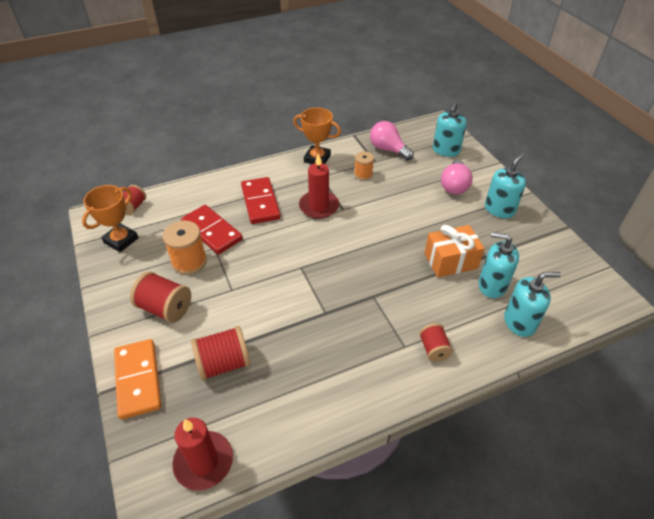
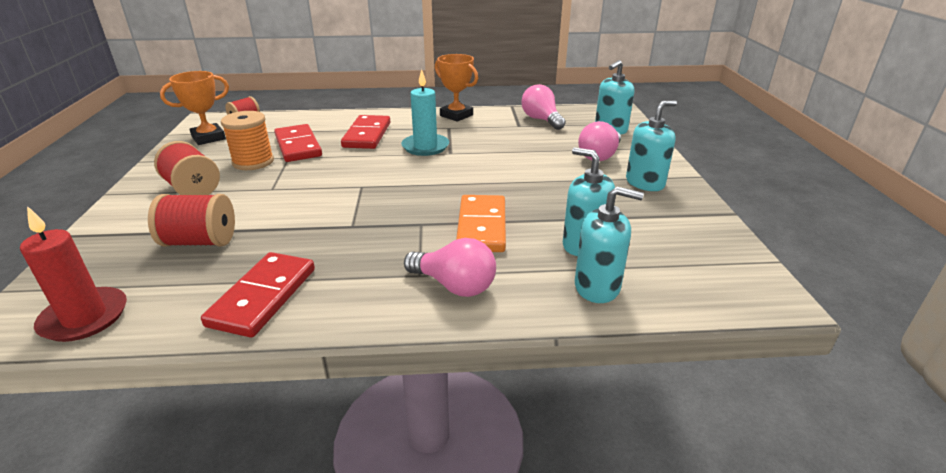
camera: 20 degrees right, 15 degrees down
(138, 379) = (105, 234): orange domino -> orange domino (482, 226)
(315, 400) = (263, 297): none -> red domino
(319, 206) = (425, 147): red candle -> turquoise candle
(363, 174) = (496, 132): orange spool -> none
(433, 349) = (454, 285): red spool -> pink light bulb
(450, 261) = (544, 213): orange gift -> none

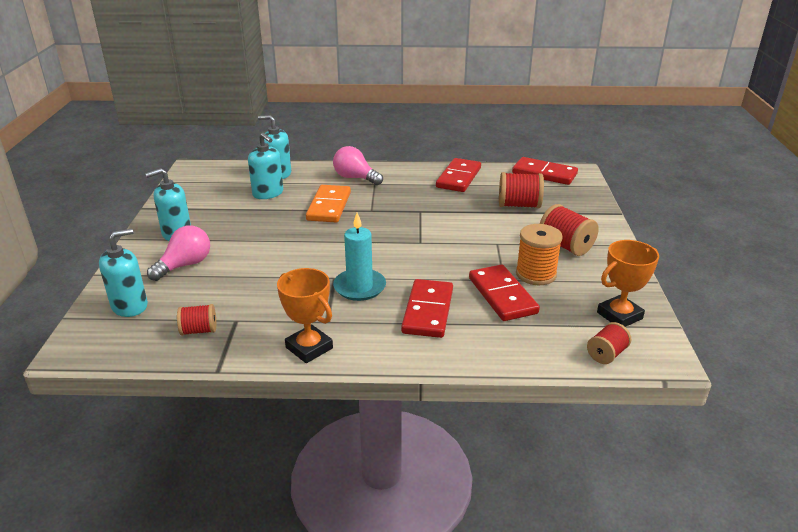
camera: 175 degrees left, 0 degrees up
(85, 317) = (544, 174): red candle -> red domino
(541, 120) = (199, 330): pink light bulb -> red spool

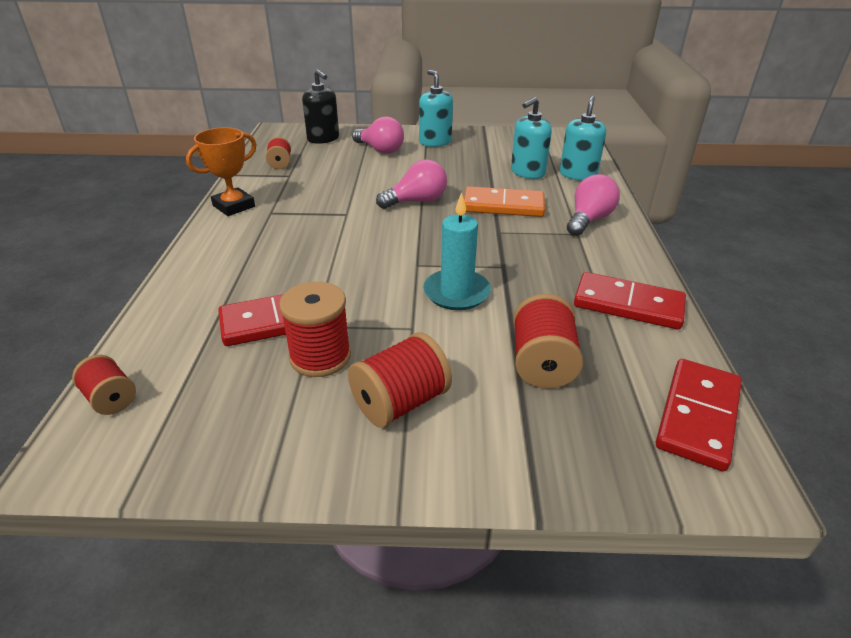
camera: 90 degrees right, 5 degrees up
(130, 306) = (323, 139): turquoise soap dispenser -> black soap dispenser
(315, 243) = (416, 201): none -> pink light bulb
(359, 287) = (324, 227): turquoise candle -> turquoise candle (456, 293)
(427, 311) = (265, 266): red domino -> none
(535, 274) = (320, 357): orange spool -> red spool
(619, 315) = (185, 431): orange trophy -> none

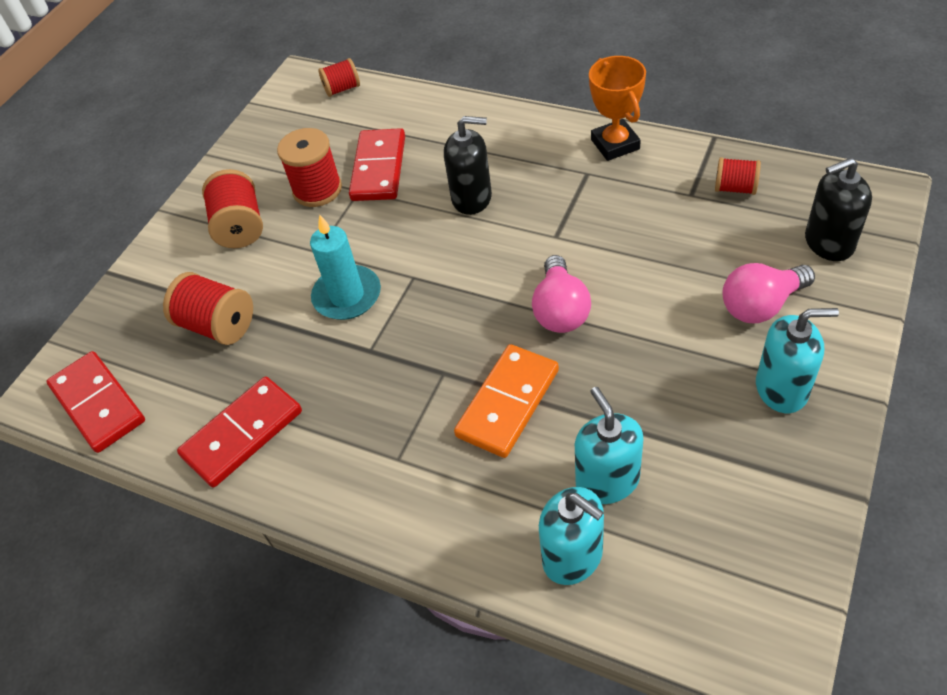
camera: 120 degrees right, 15 degrees up
(311, 256) = (472, 198): none -> black soap dispenser
(588, 220) = (423, 491): pink light bulb -> none

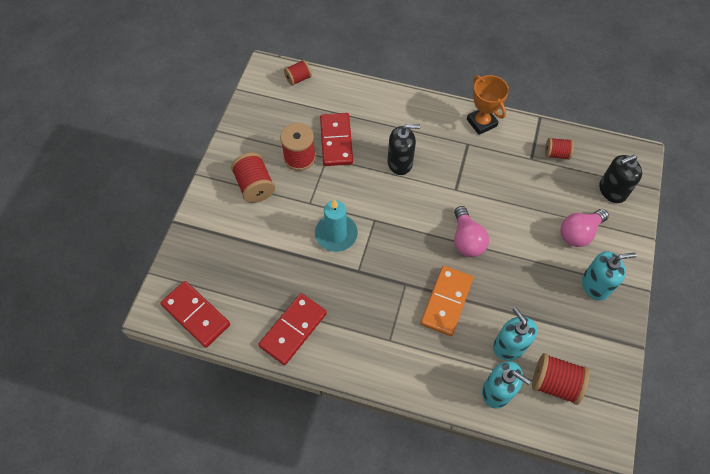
camera: 15 degrees left, 10 degrees up
(218, 325) = (258, 257): red spool -> red spool (554, 383)

